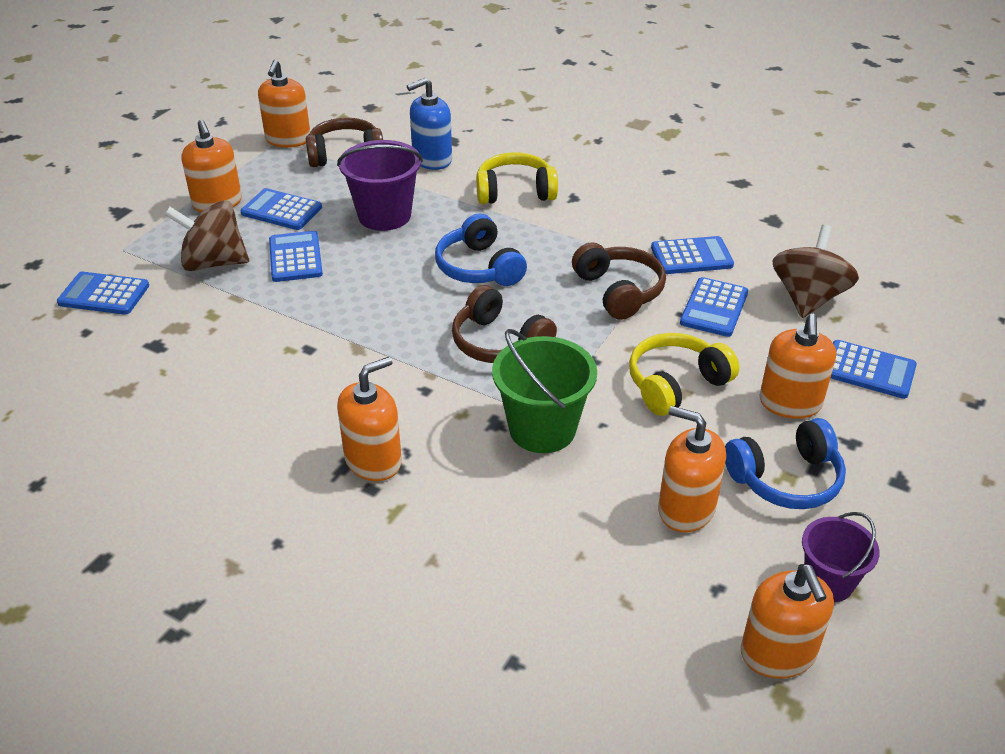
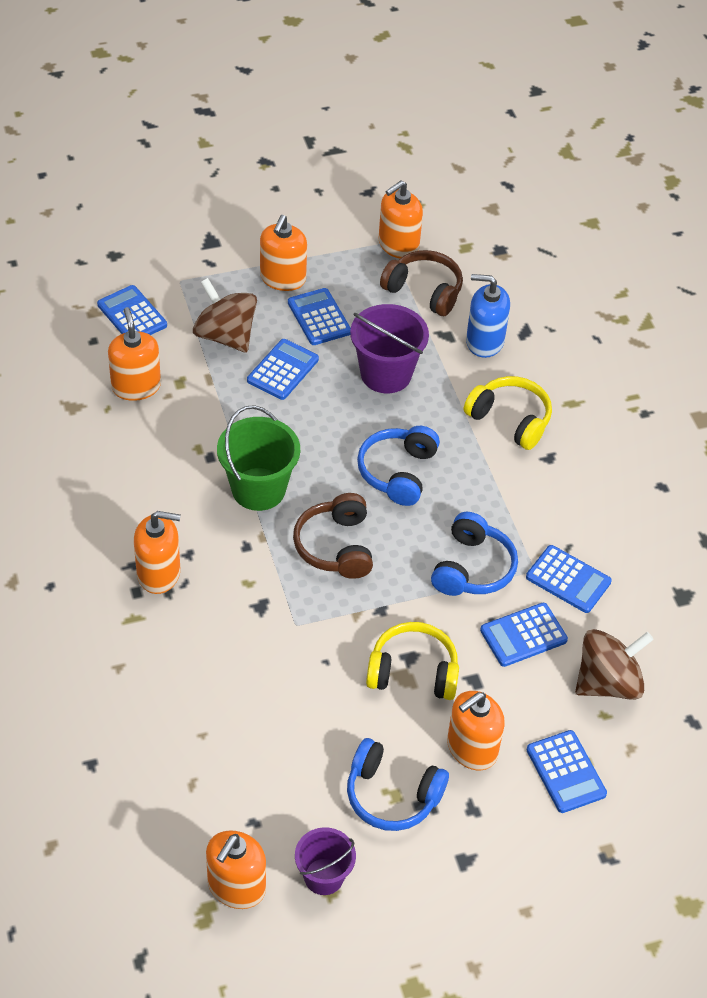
camera: 40 degrees right, 10 degrees up
(542, 429) = (284, 633): green bucket -> green bucket (258, 489)
(619, 291) = (472, 568): brown headphones -> blue headphones
(686, 509) = (302, 760): orange soap dispenser -> orange soap dispenser (136, 386)

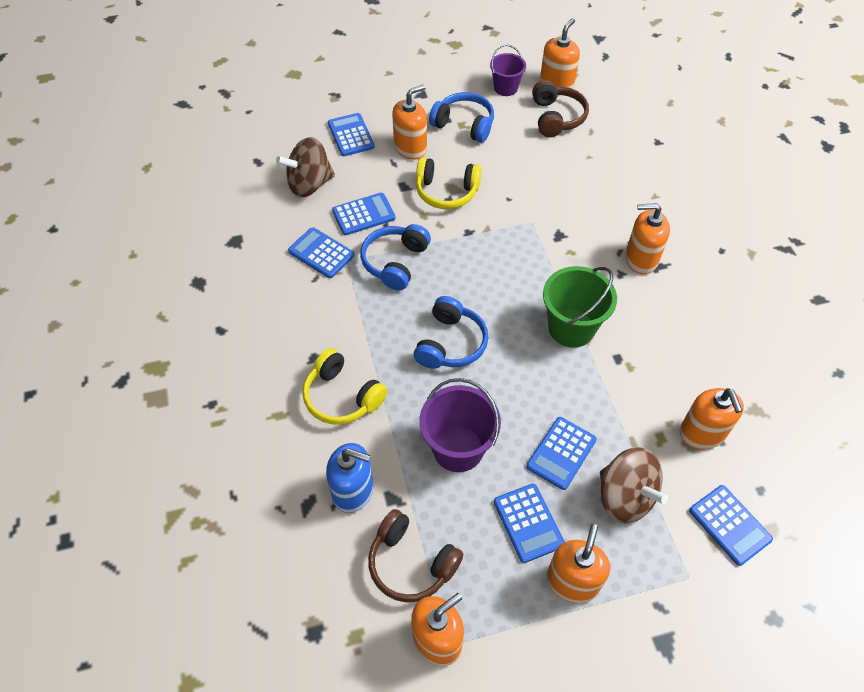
camera: 175 degrees left, 5 degrees up
(336, 546) = (503, 279): brown headphones -> brown headphones (556, 117)

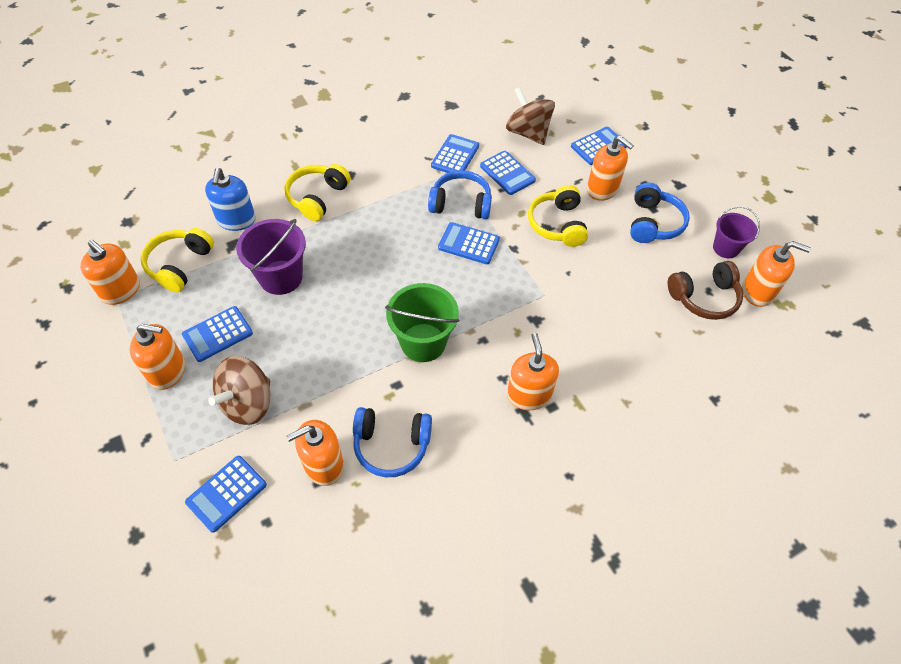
camera: 75 degrees right, 0 degrees up
(411, 563) = (179, 265): brown headphones -> yellow headphones
(450, 343) = (384, 256): blue headphones -> blue headphones (391, 445)
(561, 453) = (286, 350): blue calculator -> blue calculator (468, 244)

